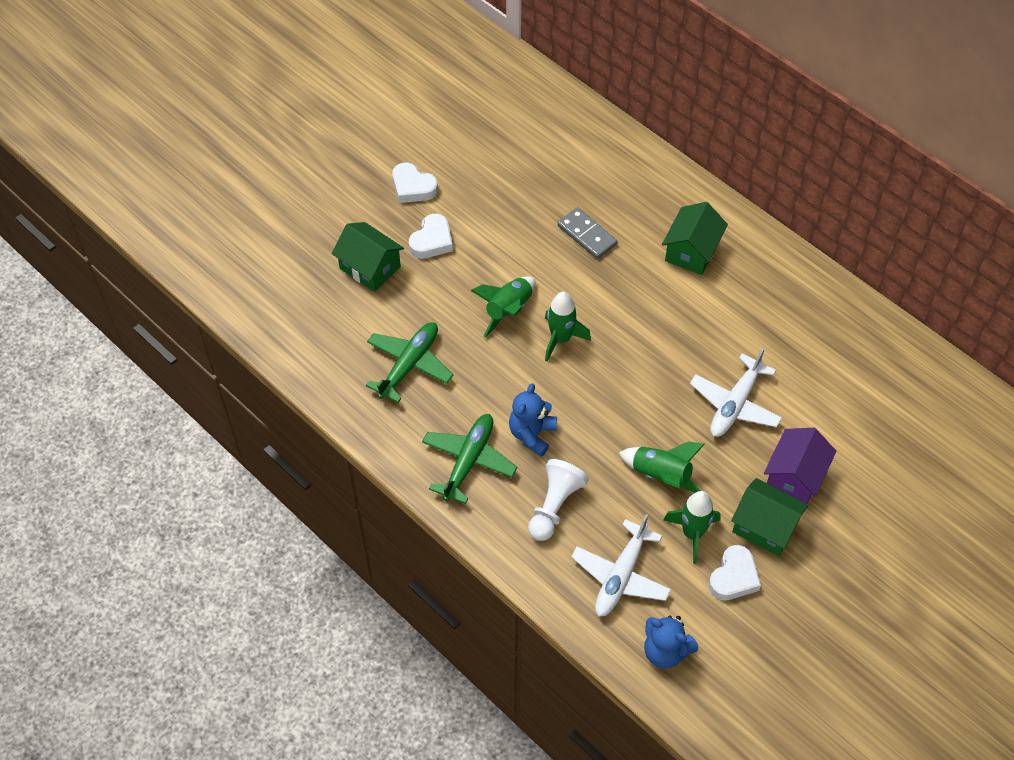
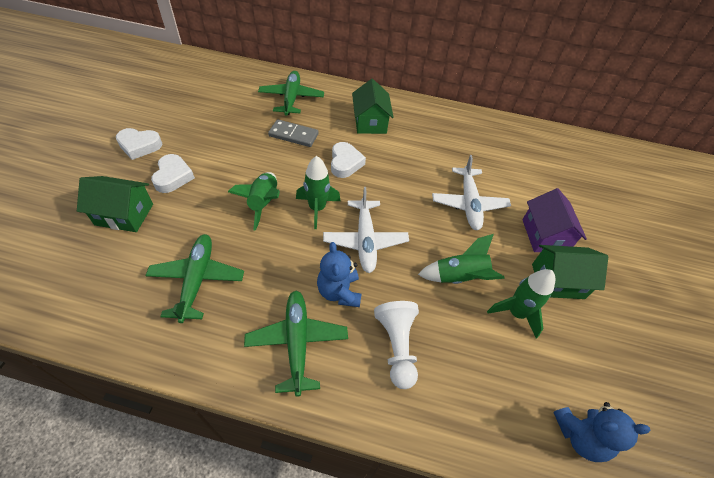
camera: 35 degrees left, 5 degrees down
(614, 179) = (291, 98): none -> green plane
(620, 576) = (493, 382): white plane -> white plane (365, 241)
(733, 577) = (571, 333): white heart -> white heart (345, 163)

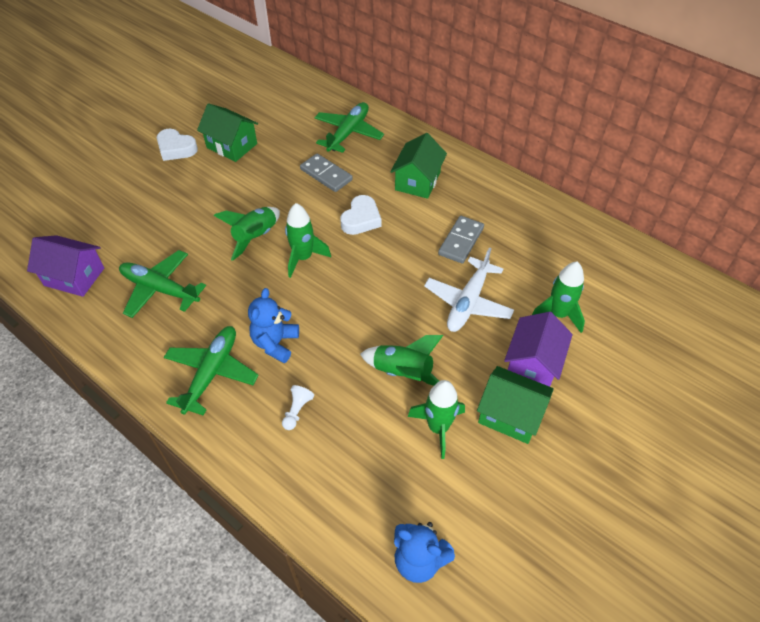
camera: 30 degrees right, 0 degrees up
(94, 298) = (74, 277): none -> purple house
(124, 214) = (131, 211): green house -> green house (232, 145)
(173, 177) = (189, 187): white heart -> none
(197, 280) = (160, 289): green plane -> green plane turned 90 degrees counterclockwise
(365, 241) = (330, 304): white plane -> none
(397, 346) = (297, 411): white pawn -> white pawn, size x0.53
(432, 159) = (461, 241): none -> grey domino
(534, 192) = (558, 314): none -> green rocket

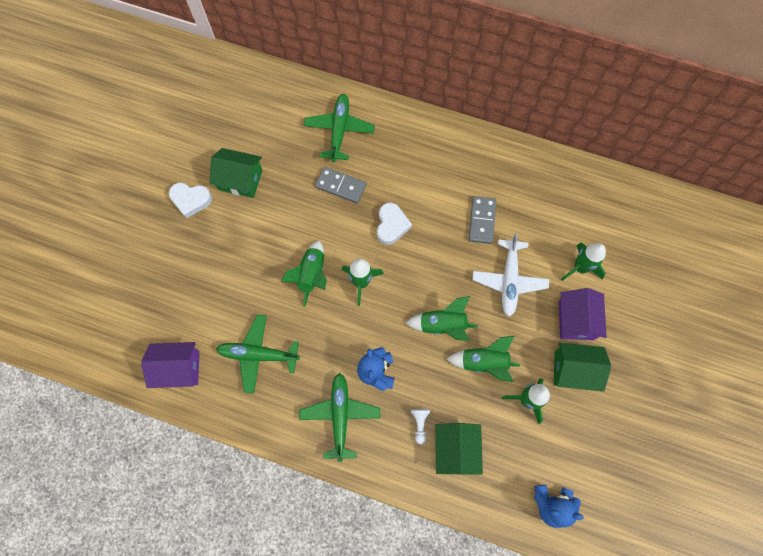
camera: 20 degrees left, 20 degrees up
(372, 322) = (442, 325): none -> green rocket
(417, 181) = (422, 167): green house -> green house (455, 449)

